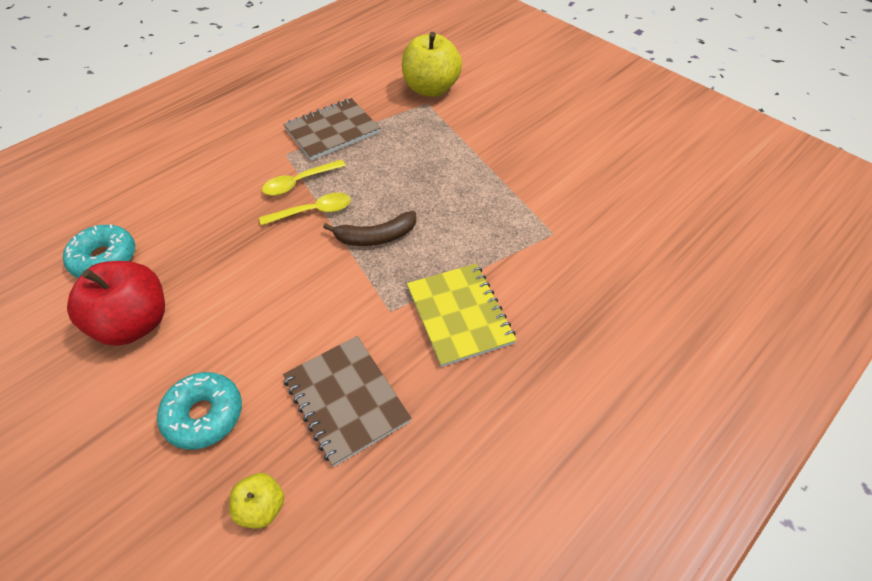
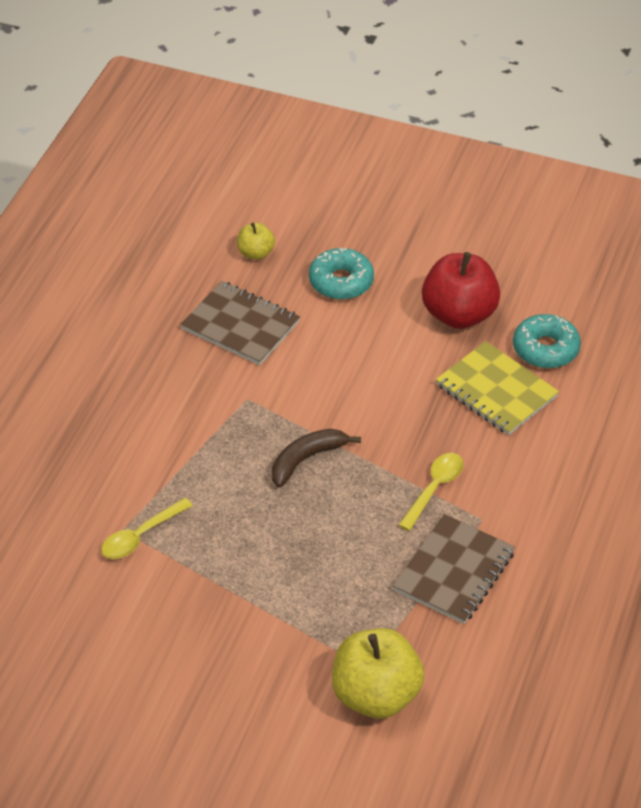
camera: 155 degrees right, 5 degrees down
(313, 212) = (391, 462): yellow spoon -> yellow spoon (141, 536)
(459, 315) = (182, 416): yellow notebook -> yellow notebook (496, 391)

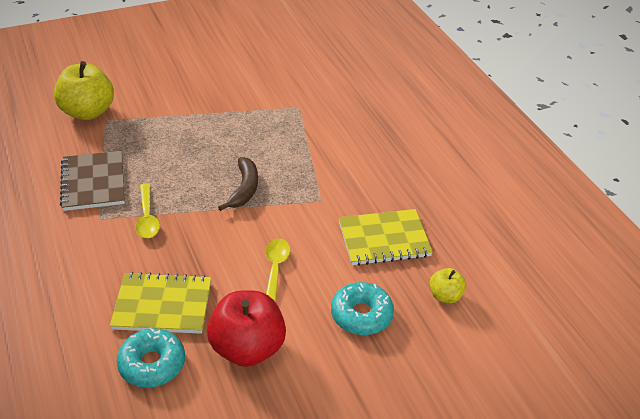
camera: 135 degrees right, 5 degrees down
(141, 536) = (286, 109): yellow spoon -> yellow spoon (275, 270)
(240, 326) = (384, 239): brown notebook -> yellow notebook

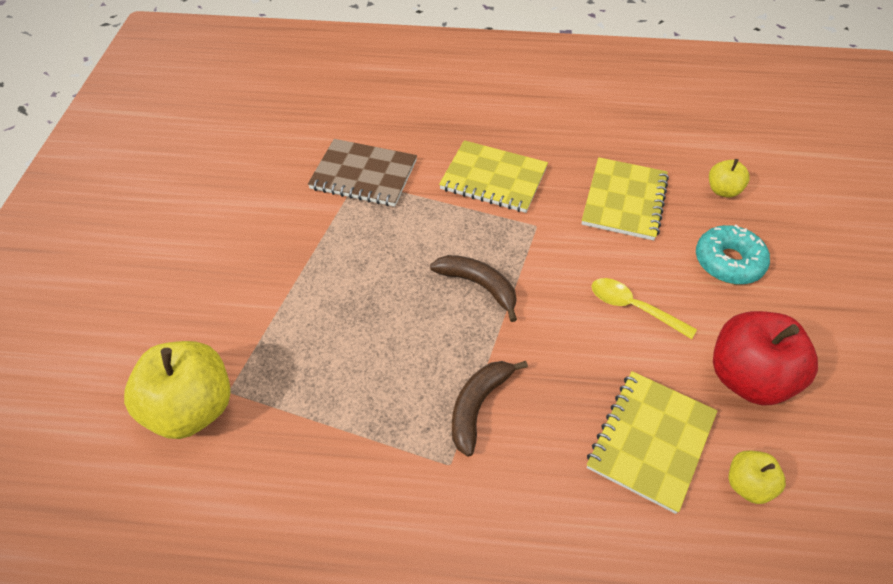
camera: 60 degrees left, 10 degrees up
(93, 182) = (367, 449): brown notebook -> brown notebook (364, 175)
(147, 217) = (478, 406): yellow spoon -> brown banana
(152, 364) = (748, 485): turquoise donut -> yellow apple
(351, 166) = (493, 179): none -> yellow notebook

